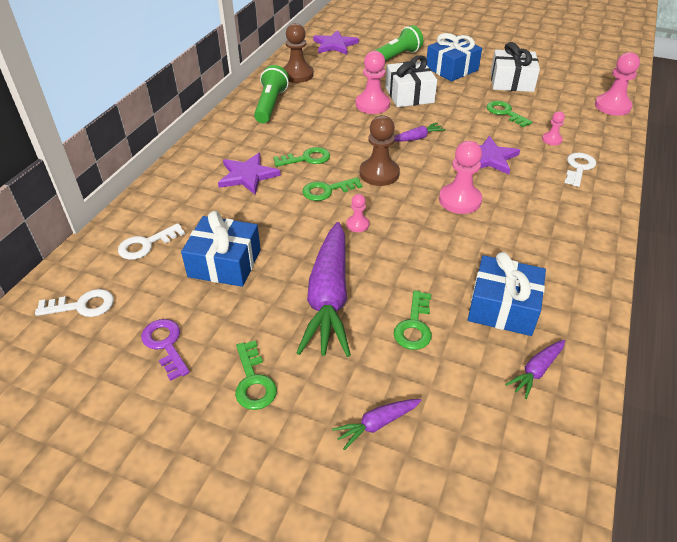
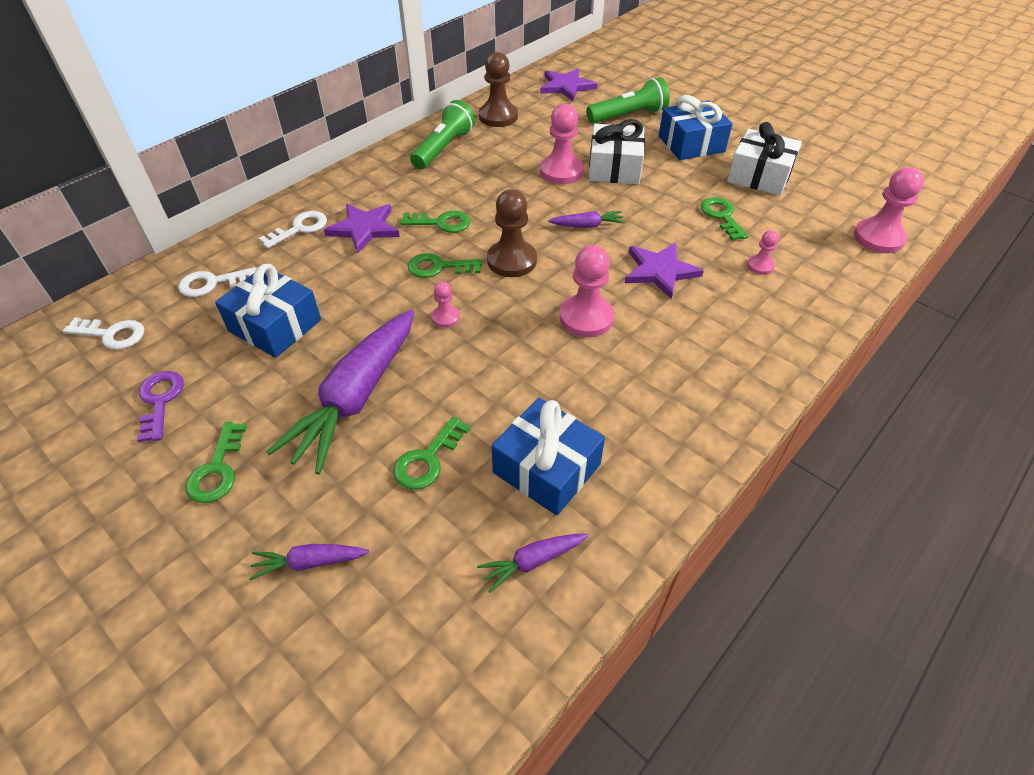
camera: 20 degrees right, 5 degrees up
(579, 168) = (771, 312): white key -> white key (300, 228)

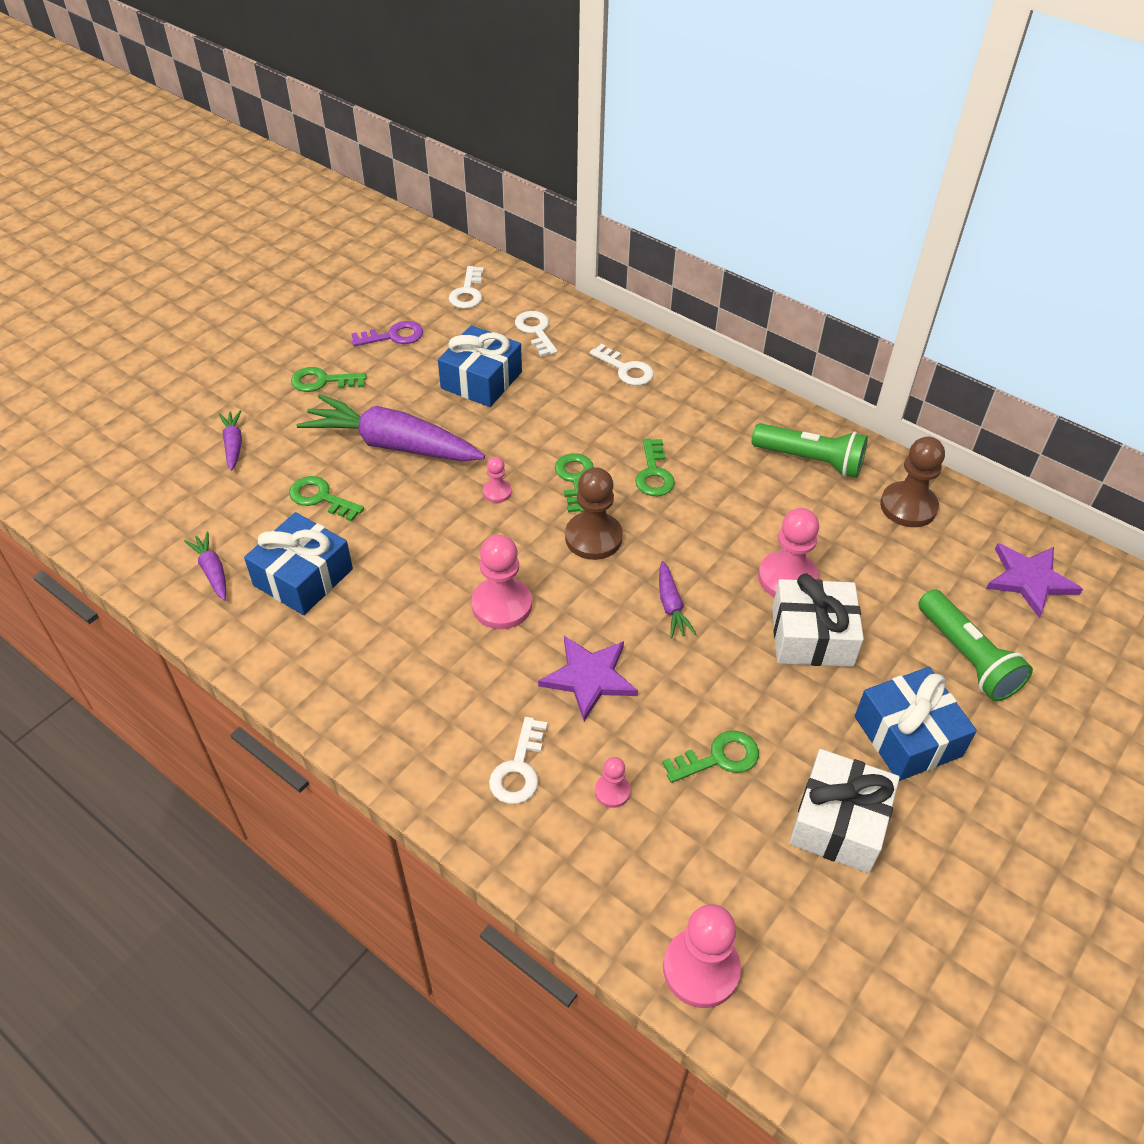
camera: 85 degrees right, 0 degrees up
(364, 228) = (633, 415): purple star -> none
(751, 312) = (519, 769): none -> white key

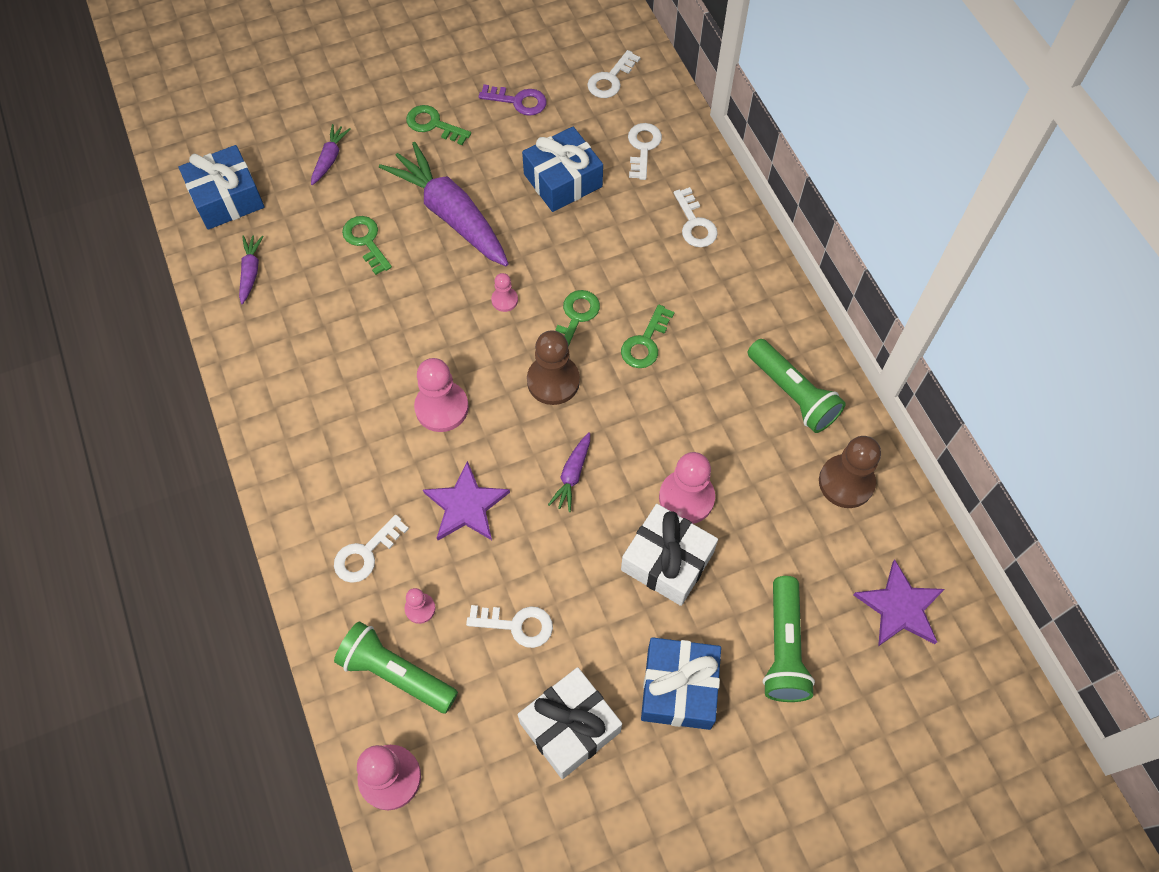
camera: 30 degrees right, 15 degrees up
(303, 577) = (311, 309): blue gift -> blue gift (227, 198)
(633, 864) = (396, 673): none -> green flashlight
(718, 758) = (517, 625): green key -> white key

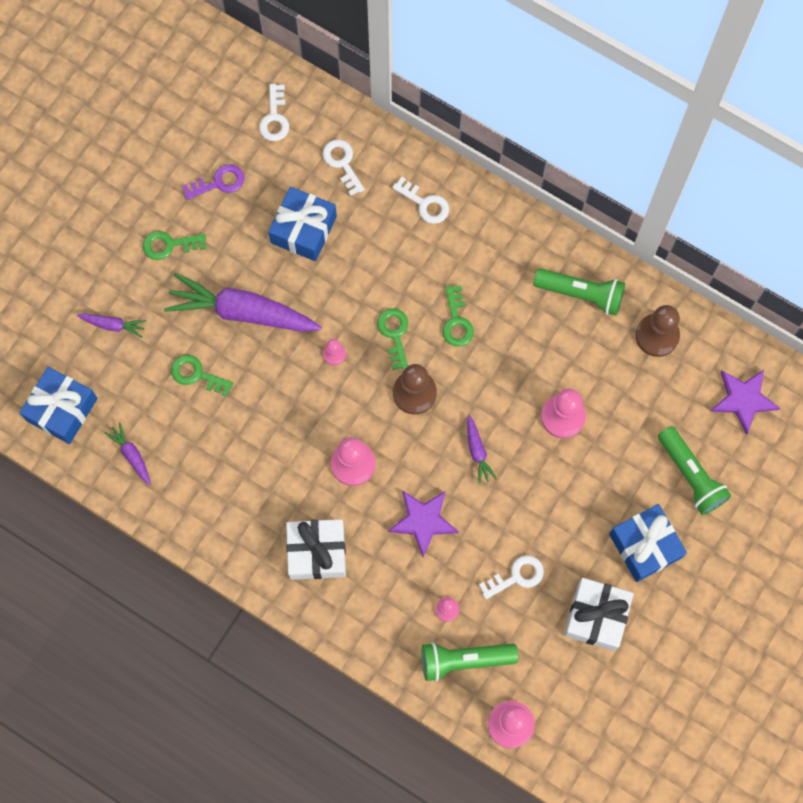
camera: 35 degrees left, 10 degrees up
(330, 158) = (113, 325): purple carrot -> purple carrot turned 120 degrees clockwise
(366, 553) = (383, 599): white key -> none
(667, 561) = (580, 469): white gift -> white gift (317, 552)

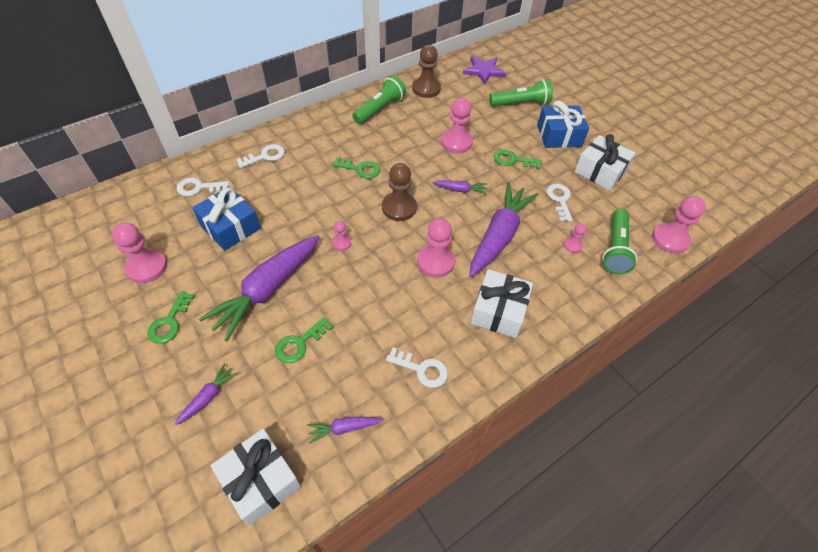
camera: 70 degrees left, 20 degrees down
(62, 409) = (260, 481): blue gift -> white gift
(219, 183) = (147, 267): purple key -> pink pawn
(274, 118) = (128, 213): white key -> white key (421, 369)
(394, 334) = (348, 203): green key -> green key (513, 160)
(423, 521) = (499, 236): purple star -> purple carrot

